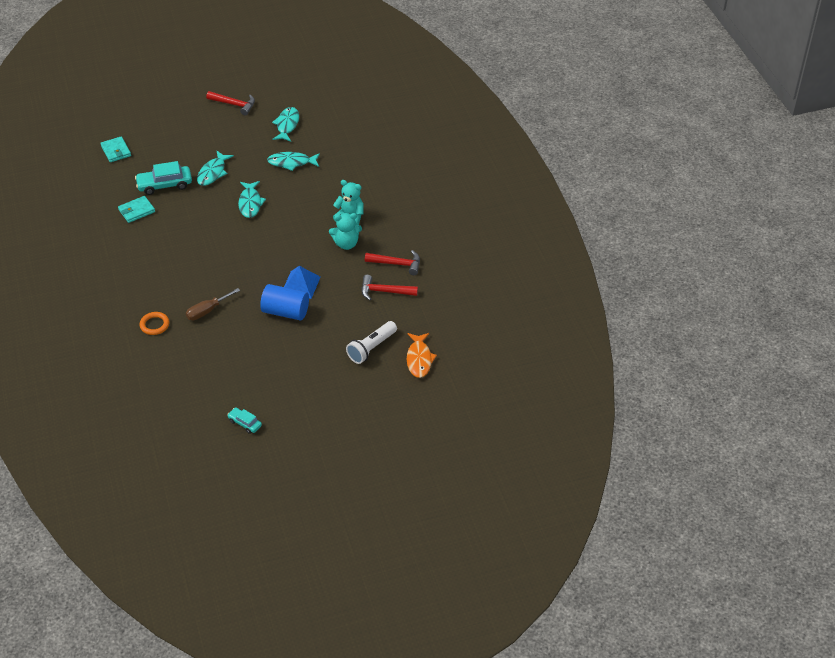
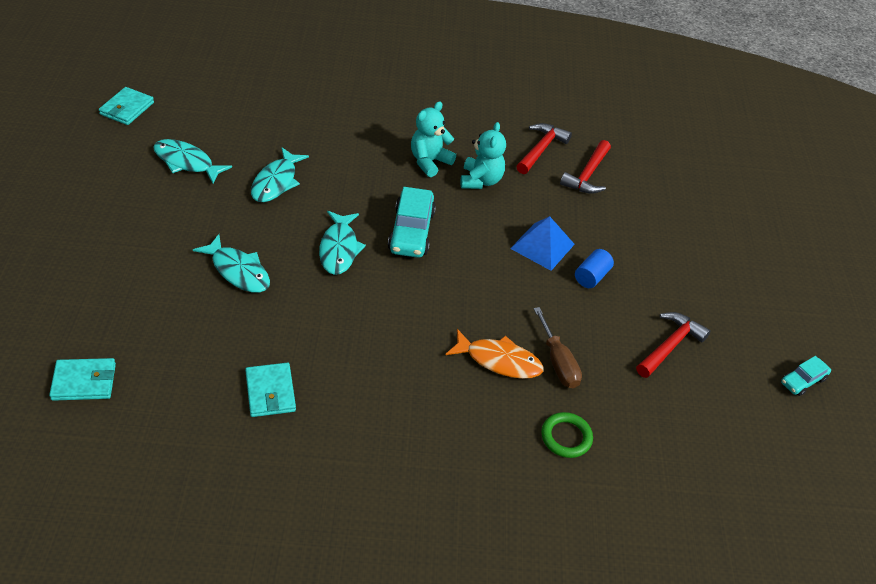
camera: 75 degrees left, 0 degrees up
(154, 325) = (566, 437): orange ring -> green ring
(164, 185) = (226, 337): turquoise car -> turquoise car (411, 231)
(234, 104) = (87, 202): red hammer -> red hammer (670, 346)
(250, 203) = (339, 249): turquoise fish -> turquoise fish turned 75 degrees clockwise
(285, 312) = (591, 276): blue cylinder -> blue cylinder, size x0.56
(319, 87) = (127, 108): none -> turquoise wallet
(371, 348) = (688, 216): white flashlight -> none
(419, 359) = (718, 183): orange fish -> orange fish (499, 360)

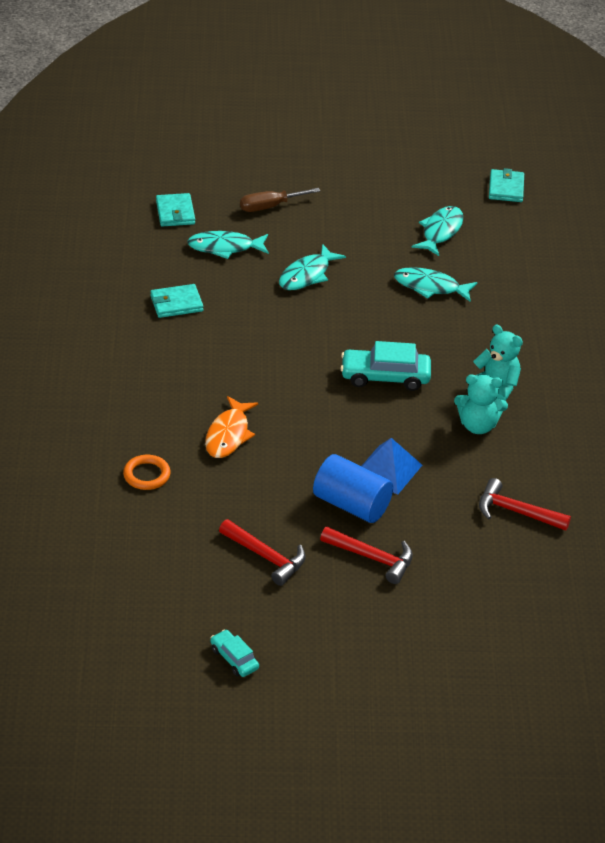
camera: 90 degrees right, 5 degrees down
(127, 108) = (506, 188): turquoise wallet -> turquoise wallet turned 75 degrees clockwise
(339, 249) = (349, 331): turquoise fish -> turquoise fish (225, 247)
(541, 149) = (548, 474): red hammer -> red hammer (372, 558)
(558, 362) = (232, 474): brown screwdriver -> brown screwdriver (270, 206)
(566, 437) = (147, 475): green ring -> orange ring
(591, 276) = (351, 504): blue cylinder -> blue cylinder, size x1.78

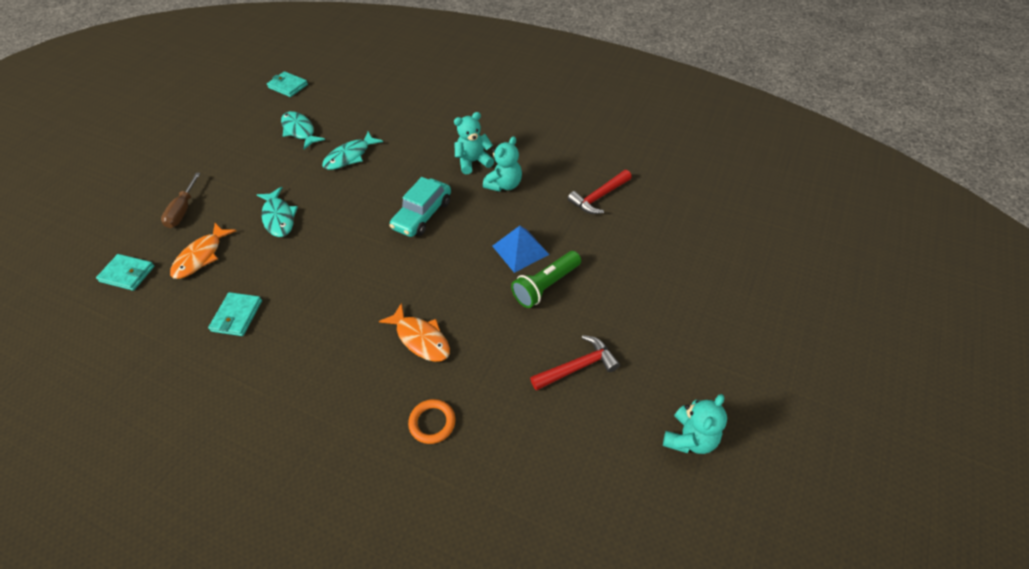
camera: 60 degrees left, 10 degrees up
(225, 247) = (201, 256): turquoise fish -> orange fish
(234, 658) = (689, 438): turquoise car -> turquoise teddy bear
(351, 504) = (546, 286): blue cylinder -> green flashlight
(372, 558) = (609, 295): red hammer -> none

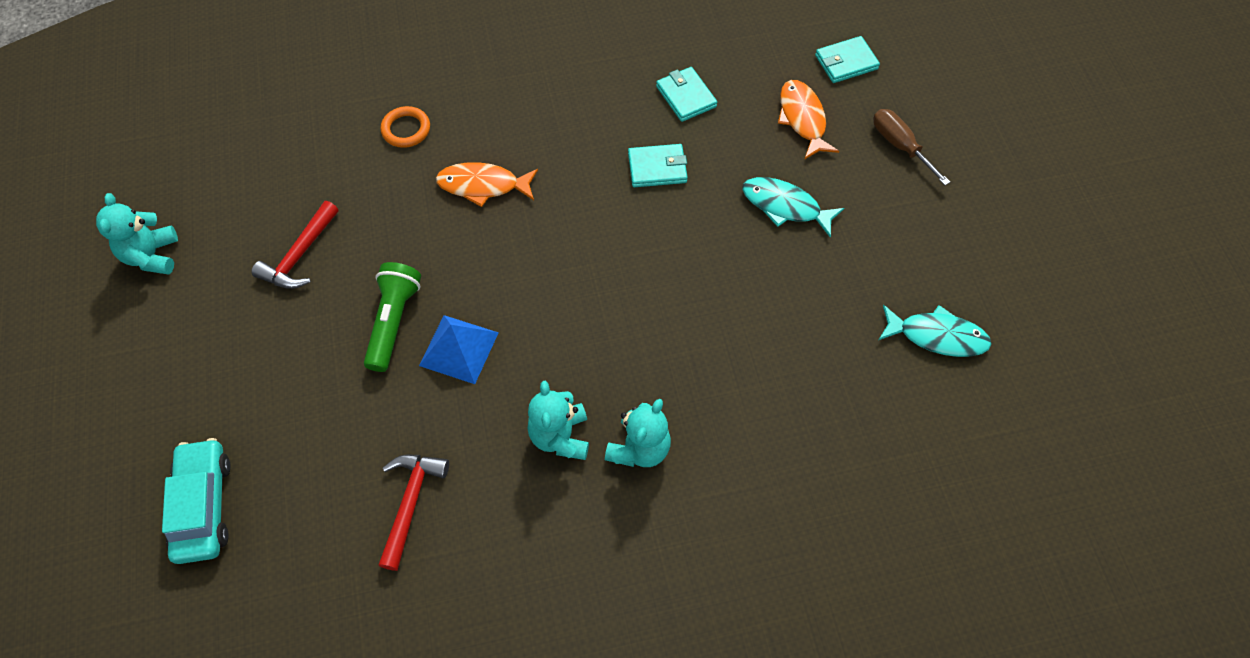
camera: 140 degrees right, 10 degrees up
(288, 86) = (1075, 404): turquoise wallet -> turquoise wallet (657, 168)
(350, 156) = (815, 342): turquoise fish -> none
(422, 214) = (623, 319): turquoise car -> turquoise car (203, 506)

